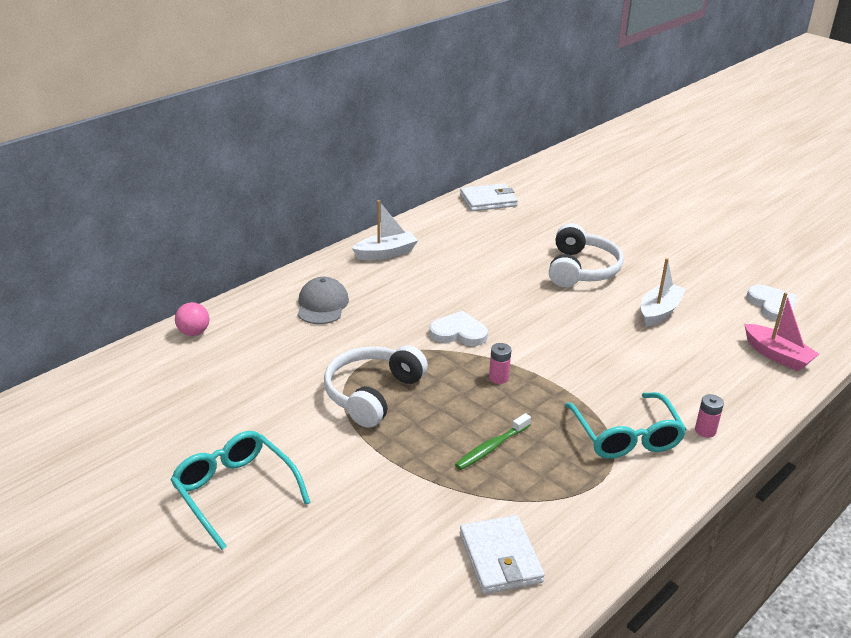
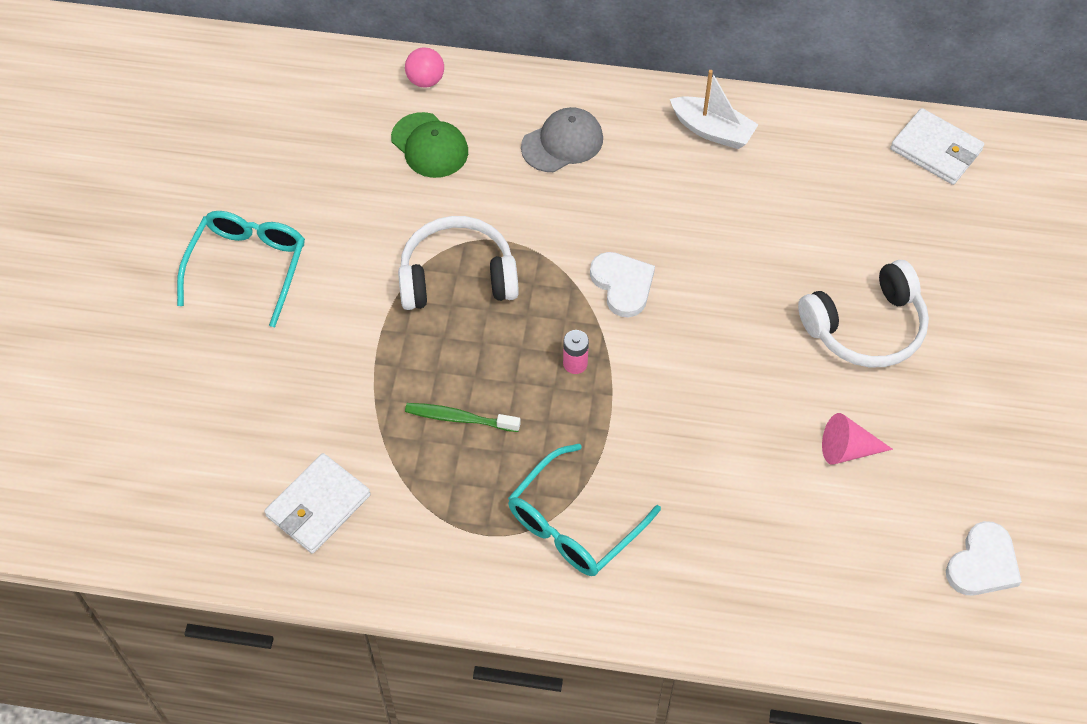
camera: 55 degrees right, 25 degrees up
(249, 355) = (429, 145): none -> green cap
(659, 311) = (847, 449): white boat -> pink cone
(705, 431) = (646, 593): pink battery -> none
(777, 355) = (865, 610): pink boat -> none

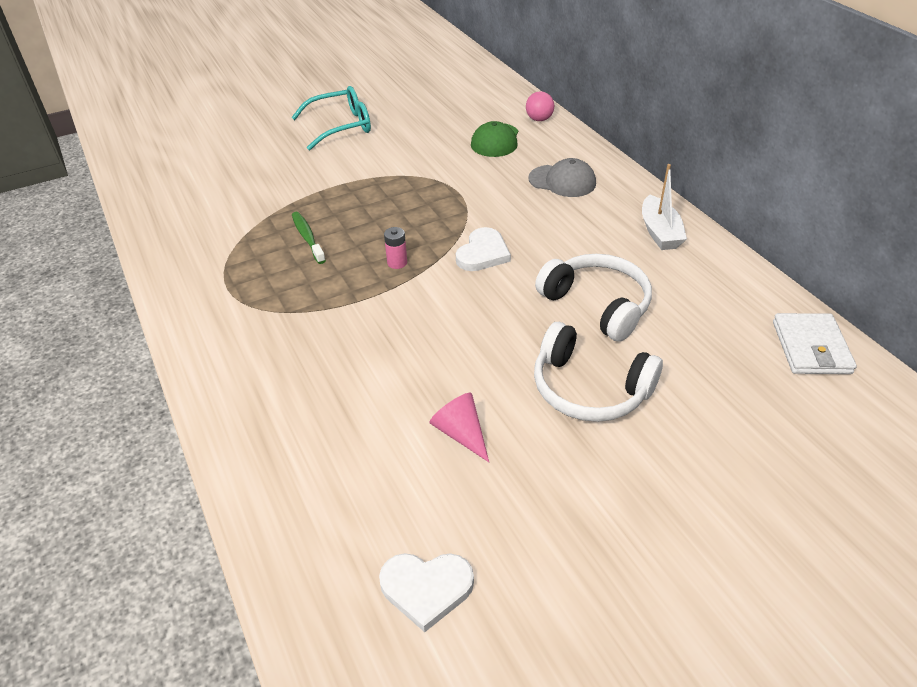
camera: 55 degrees right, 15 degrees down
(318, 506) = (198, 217): white wallet -> none
(457, 277) = (412, 190): white headphones -> white headphones (597, 305)
(573, 524) = (265, 321): turquoise glasses -> none

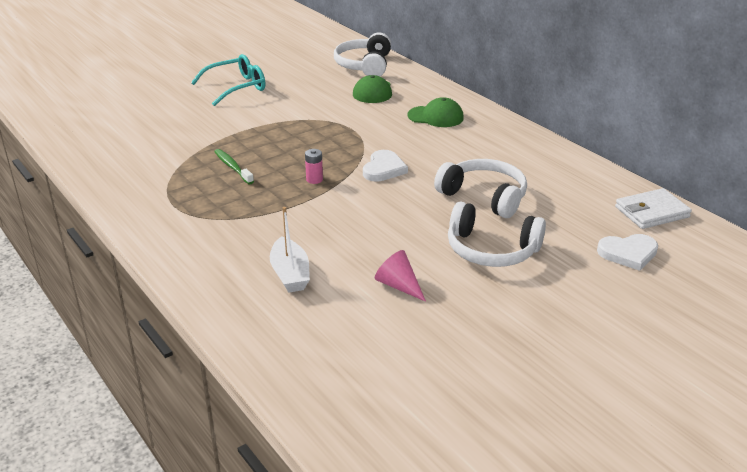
camera: 10 degrees left, 10 degrees down
(426, 588) = (399, 381): white heart -> white heart (628, 253)
(494, 104) = (364, 65): none -> white headphones
(539, 119) = (405, 75): pink ball -> none
(562, 181) = (435, 117): grey cap -> green cap
(660, 232) = (522, 146): white boat -> white boat (290, 274)
(811, 347) = (652, 212): white wallet -> white wallet turned 75 degrees clockwise

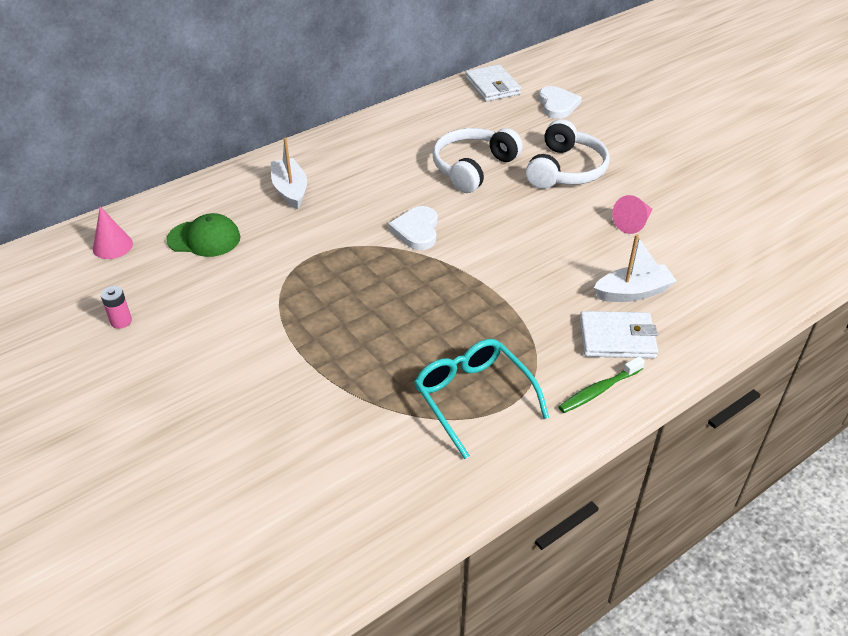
camera: 90 degrees left, 10 degrees up
(231, 259) = (617, 338): none -> white wallet
(232, 167) = (410, 357): green toothbrush -> green toothbrush (598, 390)
(237, 87) = (149, 378): turquoise glasses -> turquoise glasses (473, 398)
(314, 179) = (442, 283): pink battery -> pink battery (121, 321)
(364, 65) = (112, 246): white headphones -> pink cone
(384, 169) = (416, 230): white heart -> white heart turned 105 degrees counterclockwise
(435, 117) = (290, 190): green cap -> white boat

